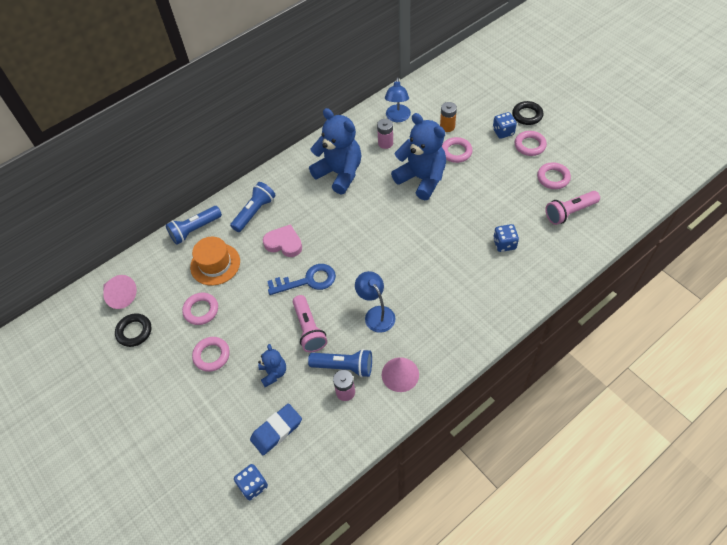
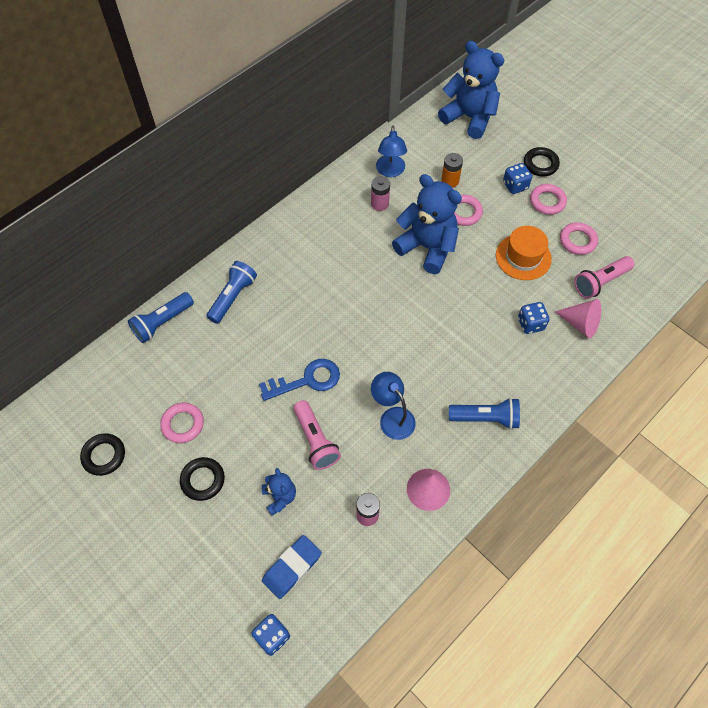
camera: 10 degrees left, 5 degrees up
(120, 296) = (80, 411): pink cone -> pink cone (580, 324)
(211, 355) = (203, 480): pink ring -> black ring
(215, 264) = (193, 365): orange hat -> orange hat (523, 257)
(284, 243) = (273, 335): pink heart -> none
(339, 173) = (329, 244): blue teddy bear -> blue teddy bear (469, 117)
(344, 367) = (362, 484): blue flashlight -> blue flashlight (485, 418)

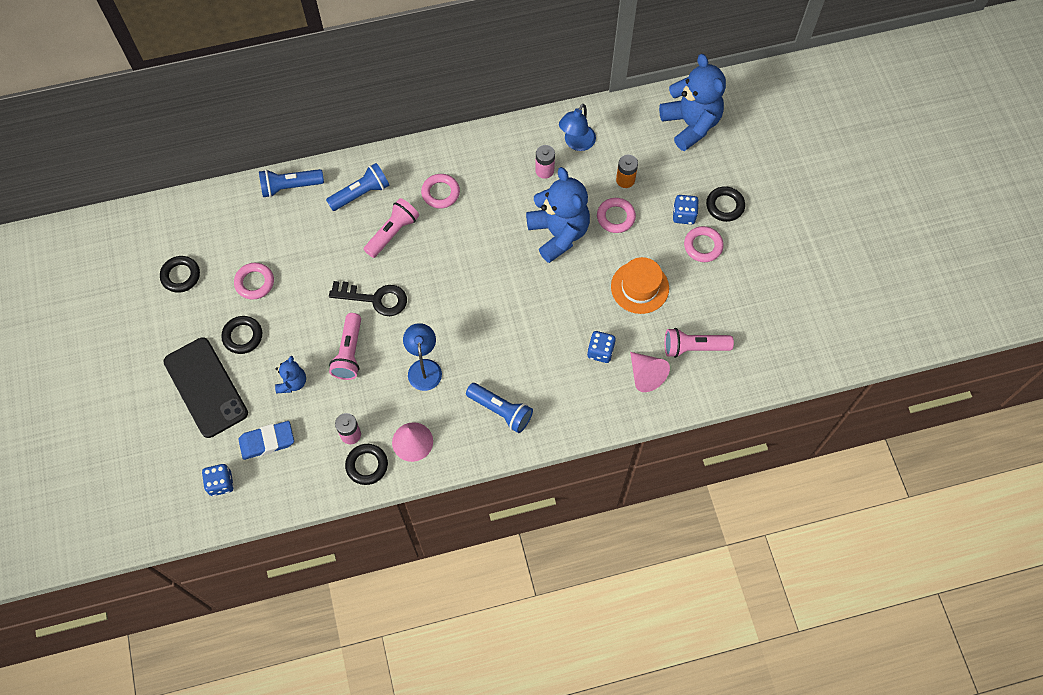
camera: 30 degrees right, 5 degrees up
(196, 549) = (205, 387): none -> black phone
(284, 316) = (393, 233): none -> pink flashlight
(307, 380) = (375, 299): blue key -> black key
(402, 535) = (367, 465): none -> black ring
(577, 241) = (702, 298): pink ring -> pink ring (440, 193)

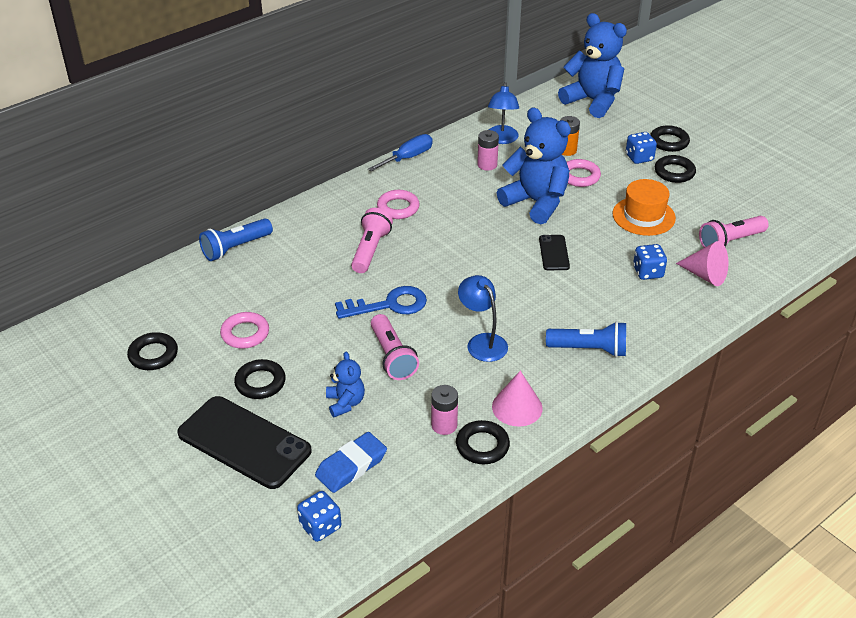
camera: 25 degrees left, 25 degrees down
(361, 193) = (316, 231): blue flashlight -> none
(375, 299) = (389, 305): black key -> blue key
(482, 134) = (408, 158): none -> blue screwdriver
(537, 298) = (554, 253): none -> black phone
(703, 246) = (674, 172): pink ring -> black ring

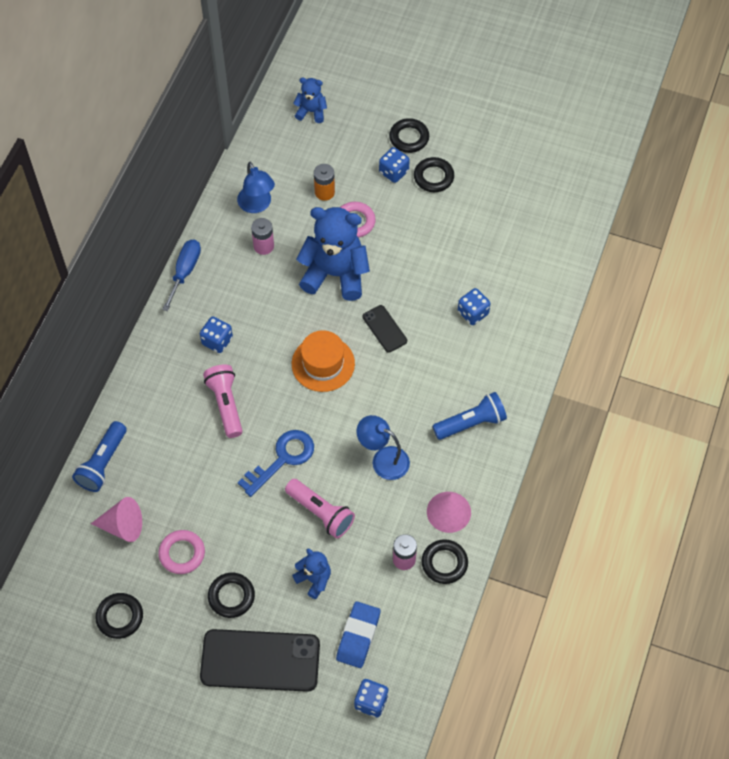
camera: 30 degrees left, 20 degrees up
(398, 208) = (217, 341): pink ring -> blue dice
(593, 101) = (311, 112): blue teddy bear -> blue teddy bear, size x0.50
(643, 216) = (435, 246): orange hat -> orange hat (323, 364)
(705, 275) = (520, 293): pink cone -> pink cone (122, 526)
(730, 242) = (521, 243): pink flashlight -> none

